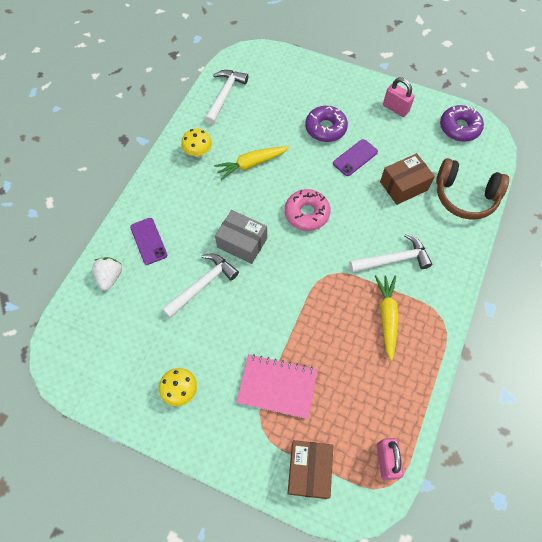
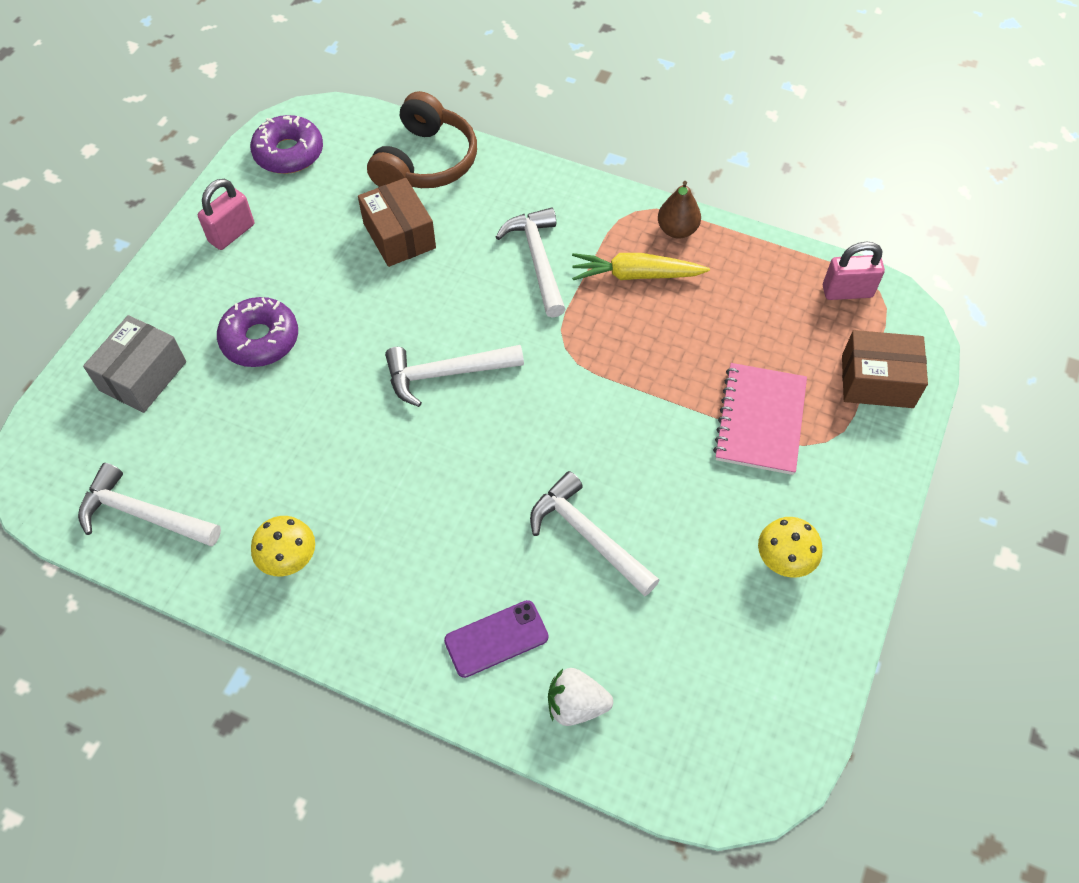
camera: 90 degrees left, 5 degrees down
(242, 243) = (503, 474): grey box -> grey box (143, 376)
(251, 164) = (329, 462): yellow carrot -> none
(307, 213) = (446, 374): pink donut -> white hammer
(355, 158) = (333, 298): purple phone -> none
(429, 345) = (677, 230): none -> brown pear

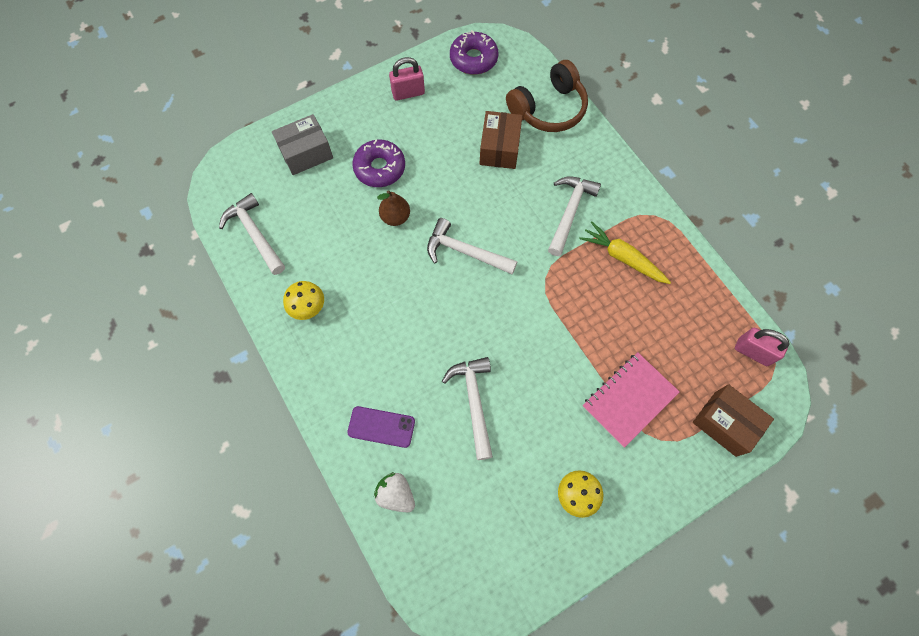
camera: 35 degrees right, 10 degrees up
(677, 230) = (671, 243): brown pear -> brown pear (395, 217)

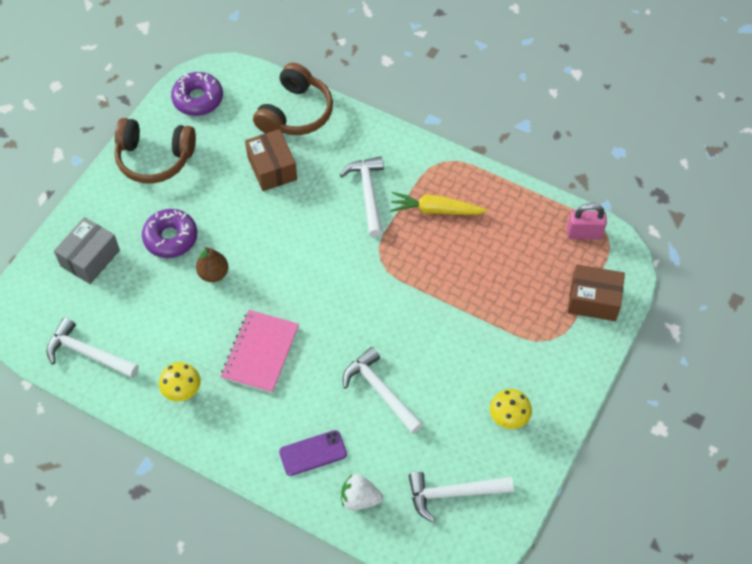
camera: 30 degrees left, 10 degrees down
(408, 93) = (154, 158): pink padlock -> brown headphones
(465, 252) = (296, 272): white hammer -> white hammer (453, 493)
(629, 399) = (507, 321): pink notebook -> pink notebook (260, 352)

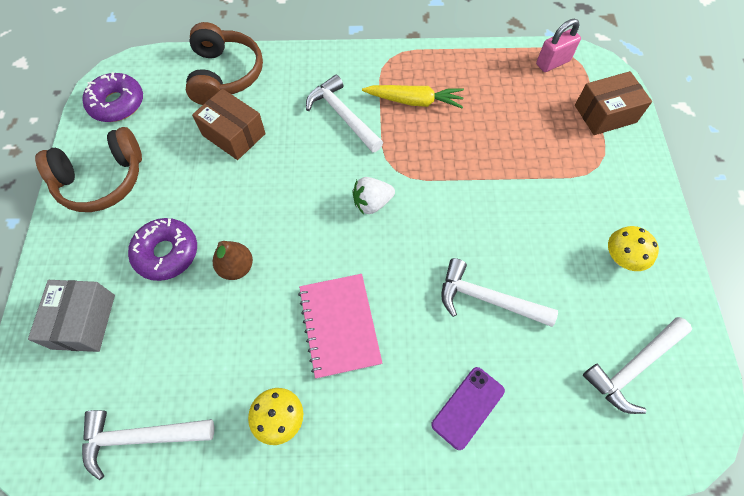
camera: 30 degrees left, 5 degrees up
(360, 499) = (551, 430): white strawberry -> white strawberry (372, 203)
(436, 210) = (414, 101): yellow carrot -> yellow carrot turned 150 degrees counterclockwise

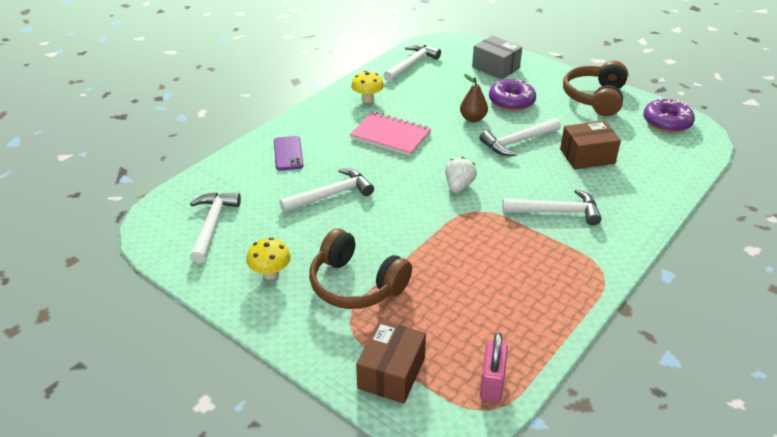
camera: 130 degrees right, 25 degrees down
(224, 75) = (659, 175): brown headphones -> brown headphones (356, 284)
(252, 200) = (518, 142): none -> white hammer
(414, 101) = (534, 257): yellow carrot -> none

